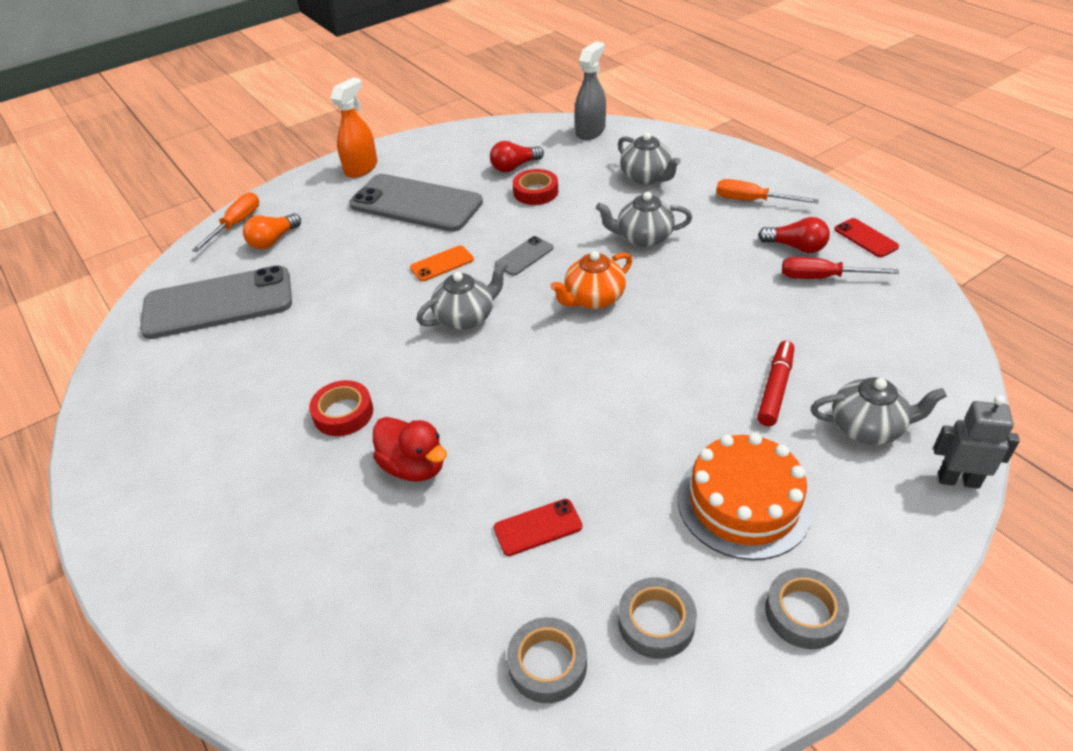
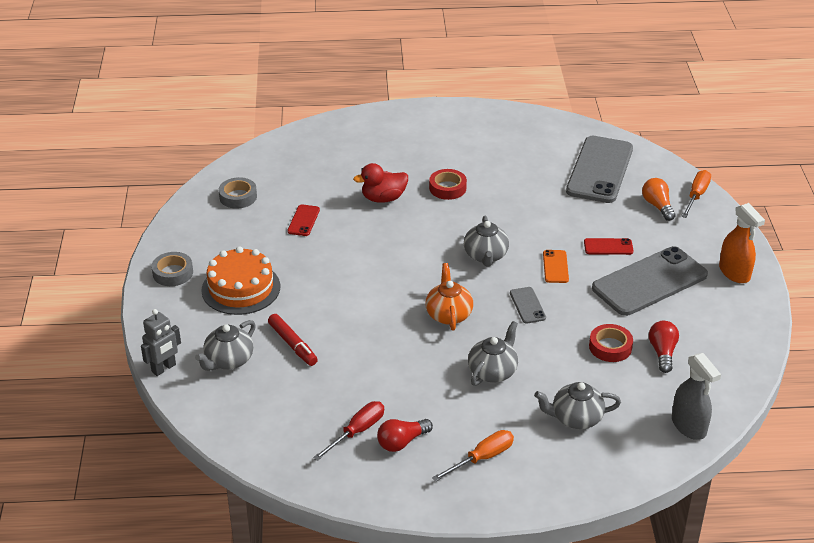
camera: 120 degrees right, 5 degrees down
(236, 224) = (696, 196): orange screwdriver -> orange screwdriver turned 120 degrees counterclockwise
(656, 622) = (220, 231): grey tape -> none
(866, 238) = (372, 488): red phone -> red phone (608, 247)

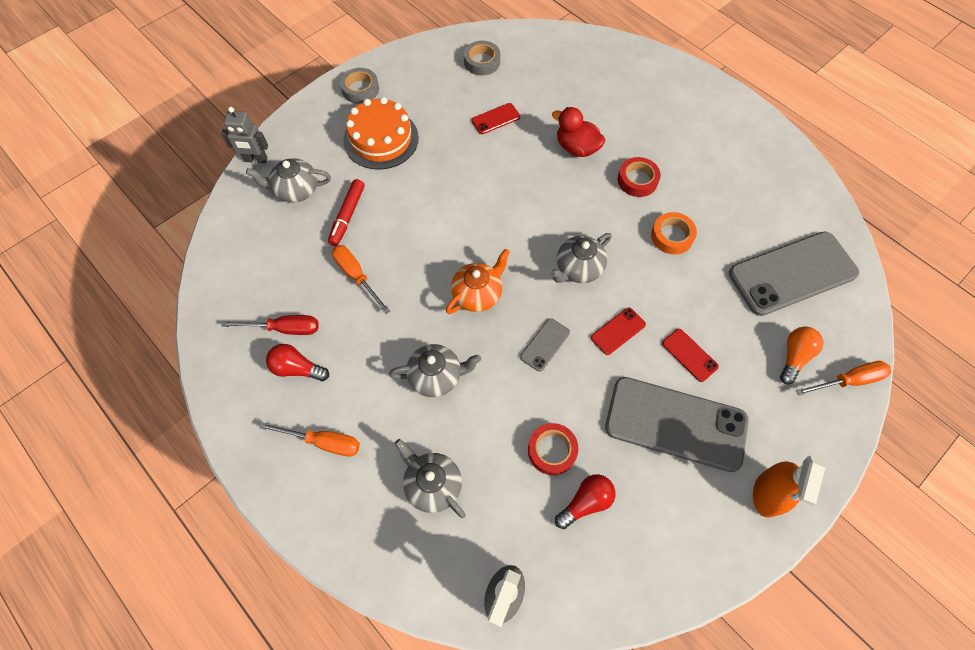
camera: 50 degrees right, 25 degrees up
(356, 368) = (356, 276): none -> orange screwdriver
(511, 200) = (672, 236): none -> orange tape
(555, 267) = (618, 331): orange phone -> red phone

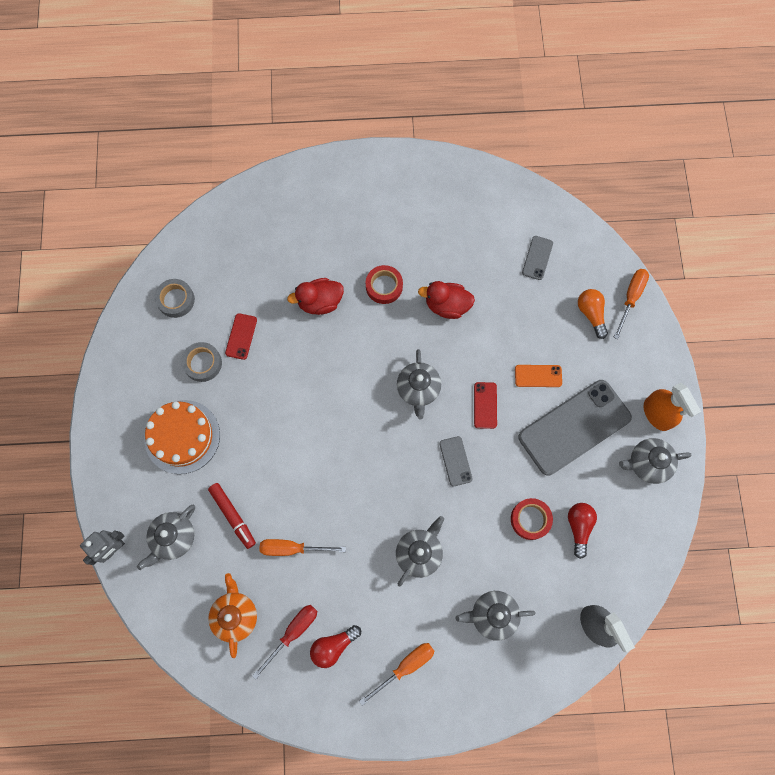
camera: 50 degrees left, 10 degrees up
(360, 89) = (116, 414): grey tape -> grey tape (202, 363)
(478, 294) = (380, 474): orange teapot -> orange teapot (235, 615)
(672, 236) = (447, 305): orange tape -> red duck
(689, 355) = (538, 376): red phone -> orange phone
(711, 523) = (647, 463): none -> grey teapot
(792, 273) = (537, 258): grey phone -> grey phone, size x0.43

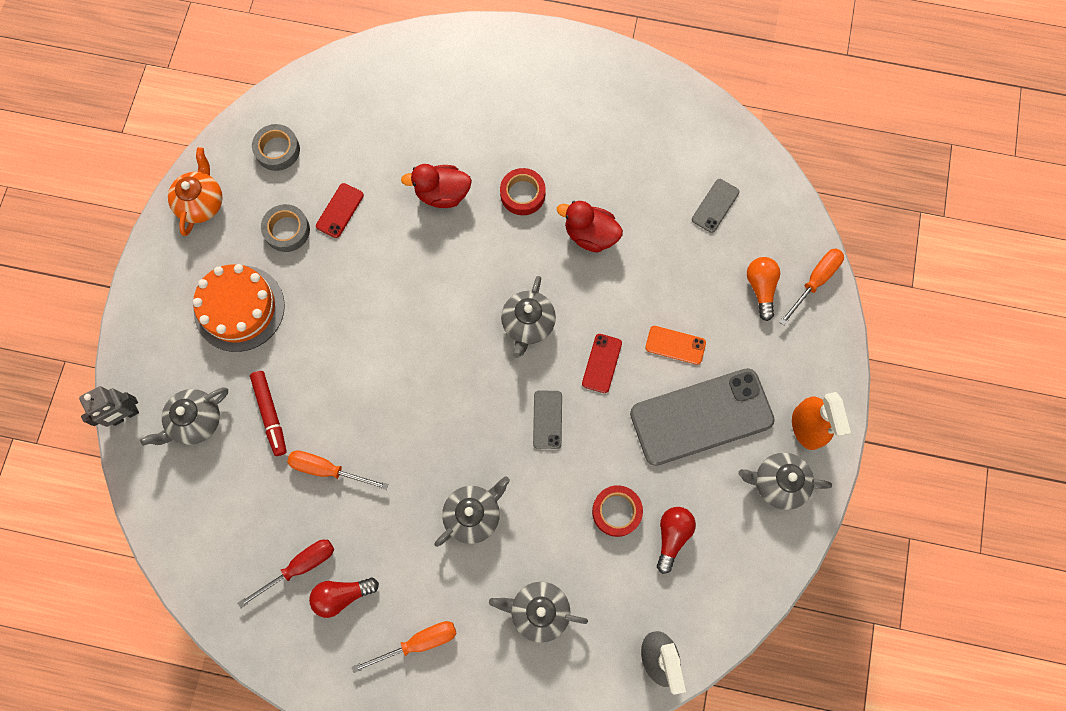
camera: 15 degrees right, 0 degrees up
(235, 615) = (240, 528): orange teapot -> orange teapot (201, 203)

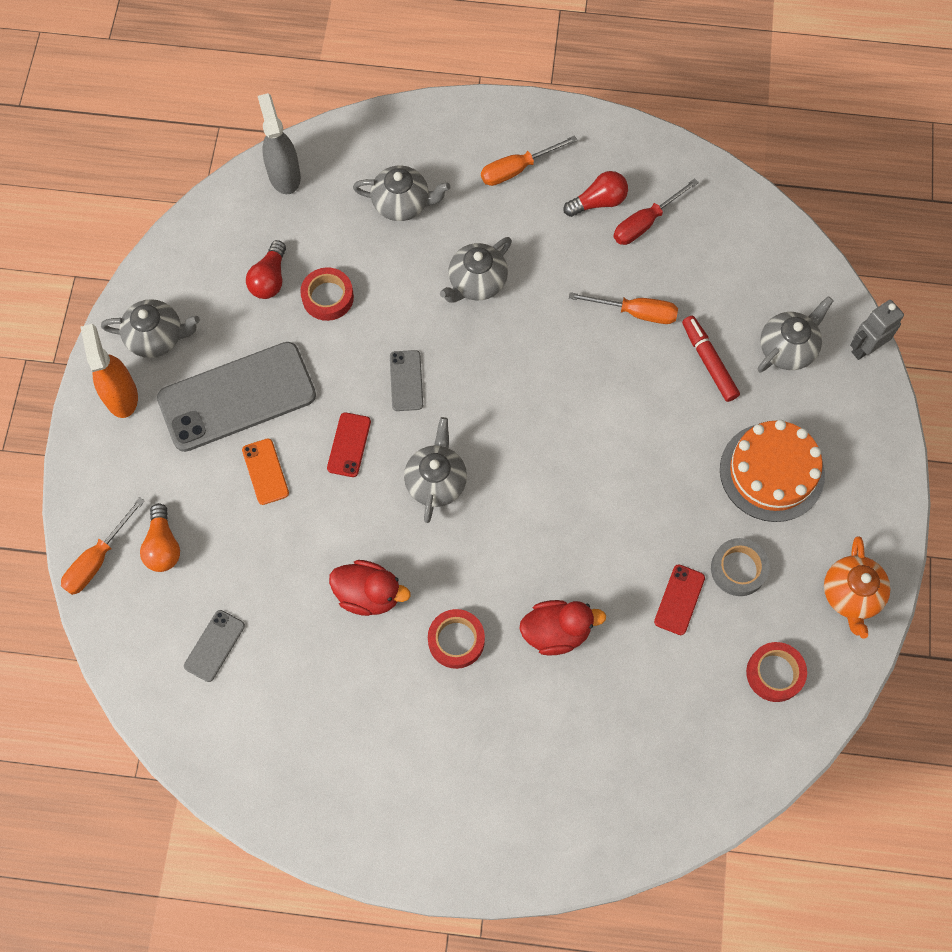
camera: 175 degrees right, 5 degrees down
(277, 150) = (774, 673): grey tape -> red tape
(675, 345) = (265, 471): orange phone -> orange phone turned 60 degrees clockwise

